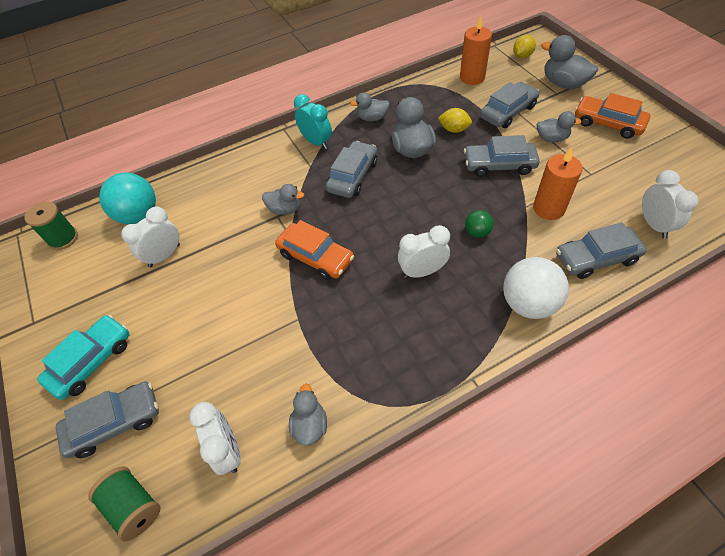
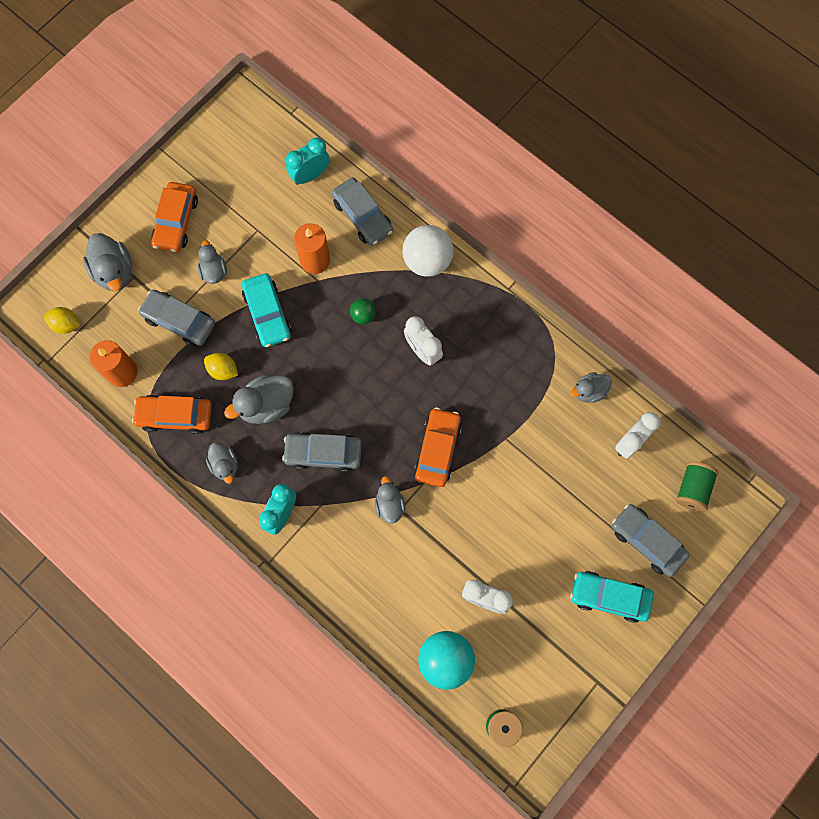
camera: 115 degrees left, 20 degrees up
(425, 99) = (175, 416): none -> orange car
(454, 129) = (223, 370): yellow lemon -> yellow lemon turned 60 degrees counterclockwise
(499, 165) = (267, 314): grey car -> turquoise car
(563, 83) = (114, 272): grey duck -> grey duck turned 45 degrees counterclockwise
(654, 225) = (310, 175): white clock -> turquoise clock

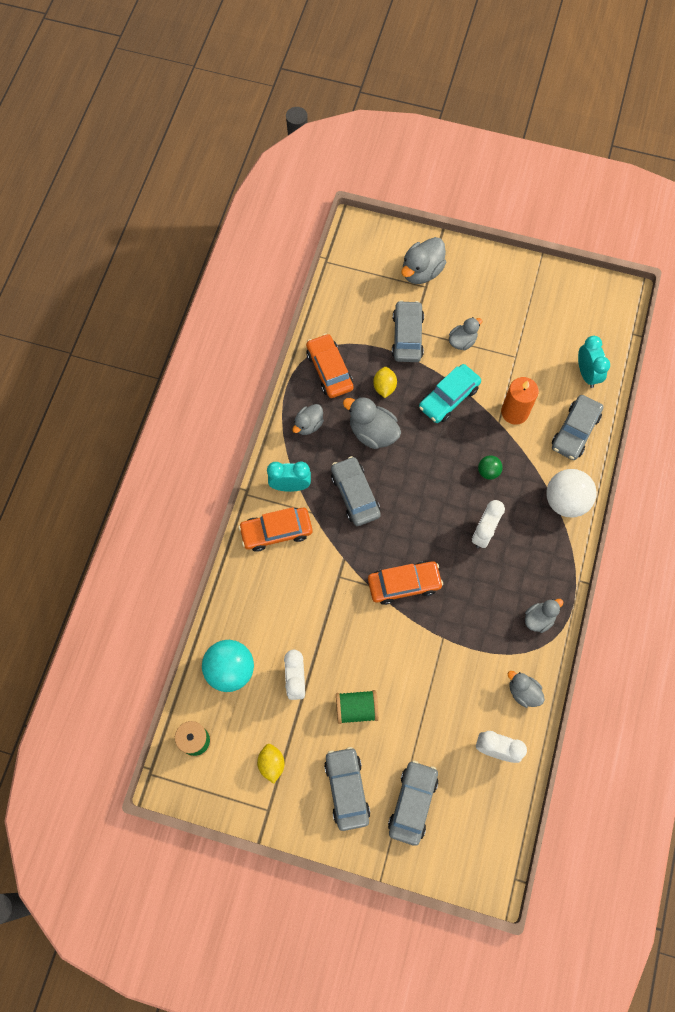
camera: 65 degrees right, 5 degrees down
(66, 324) = (361, 260): yellow lemon -> yellow lemon (271, 764)
(122, 372) = (344, 316): orange candle -> none
(176, 221) = (488, 294): orange car -> orange car (276, 531)
(310, 175) = (587, 374): turquoise clock -> turquoise clock turned 45 degrees clockwise
(389, 505) = (338, 566): grey duck -> grey duck (539, 619)
(609, 597) = (347, 789): turquoise car -> grey car
(692, 489) = (481, 826): green spool -> green spool (356, 709)

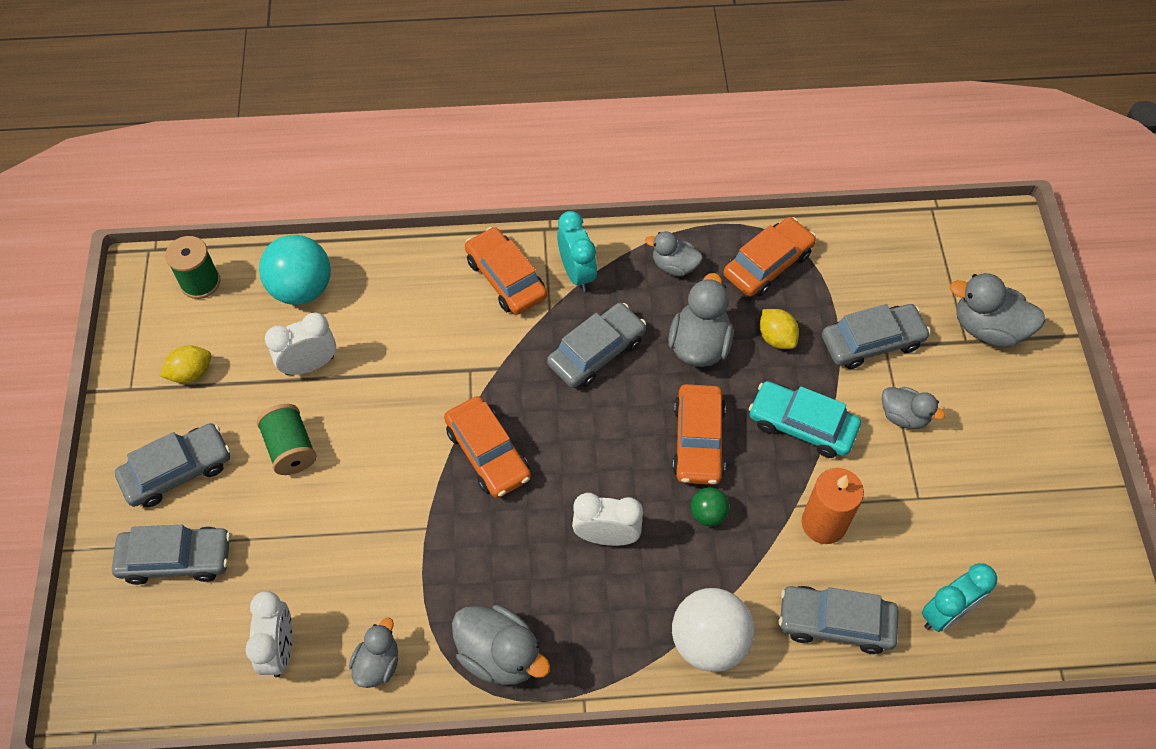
camera: 70 degrees right, 10 degrees down
(384, 387) = (776, 338): yellow lemon -> yellow lemon turned 75 degrees clockwise
(439, 459) = (698, 441): none -> orange car
(539, 619) = (500, 655): grey duck -> grey duck, size x1.59

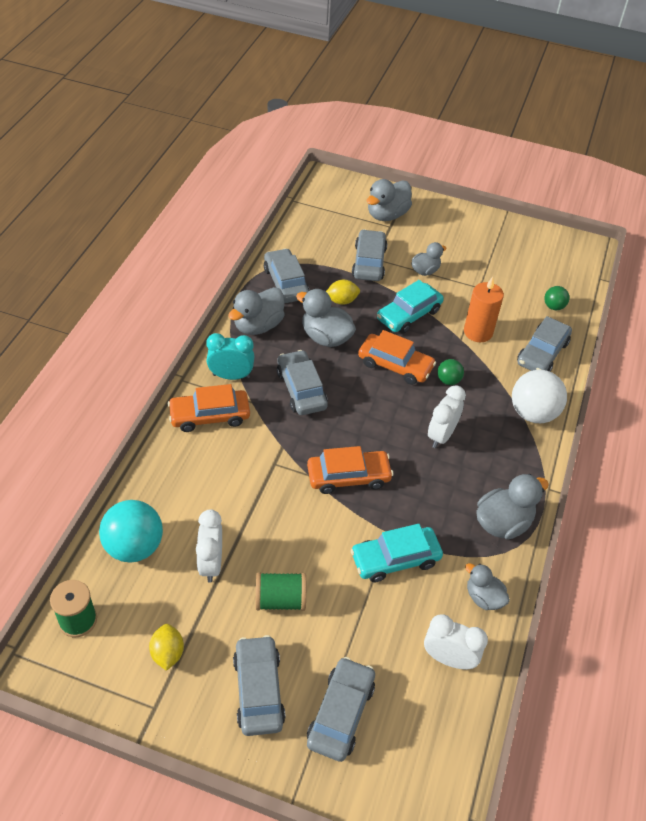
camera: 70 degrees left, 10 degrees down
(391, 546) = (395, 559): none -> turquoise car
(674, 266) = (258, 325): grey duck -> grey duck, size x1.59
(768, 264) = (286, 283): orange car -> grey car
(946, 613) = (553, 306): turquoise clock -> green ball

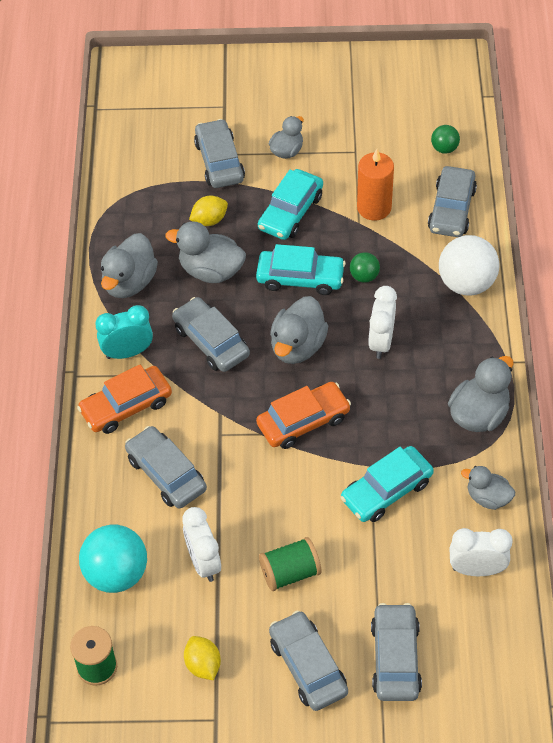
camera: 15 degrees left, 5 degrees up
(286, 283) = (136, 219): grey car -> grey car (166, 473)
(387, 215) = (214, 92): grey duck -> grey duck (297, 346)
(395, 365) = (300, 278): orange car -> turquoise car

